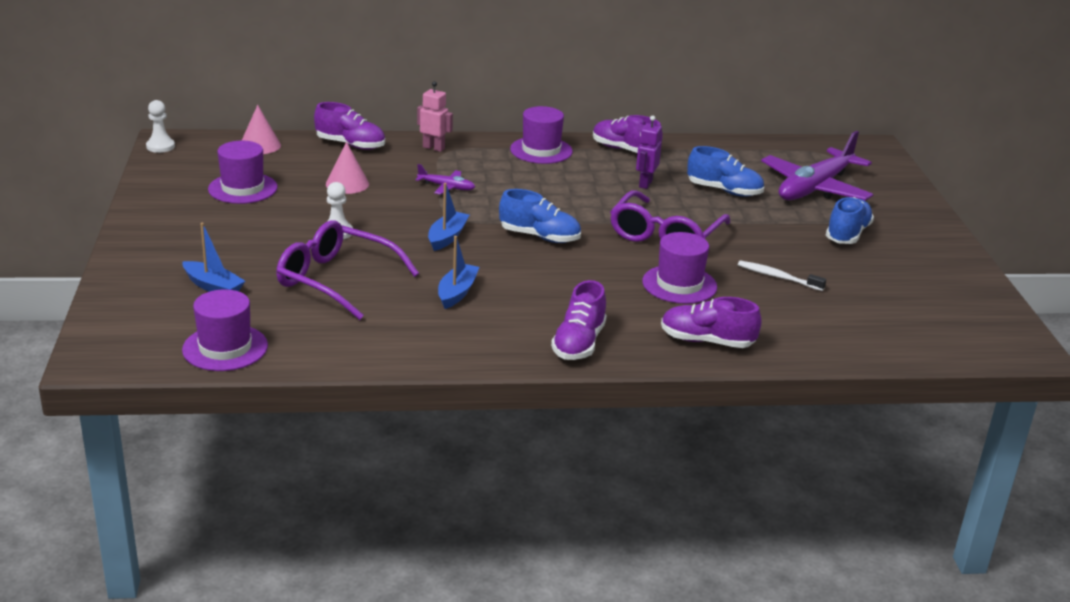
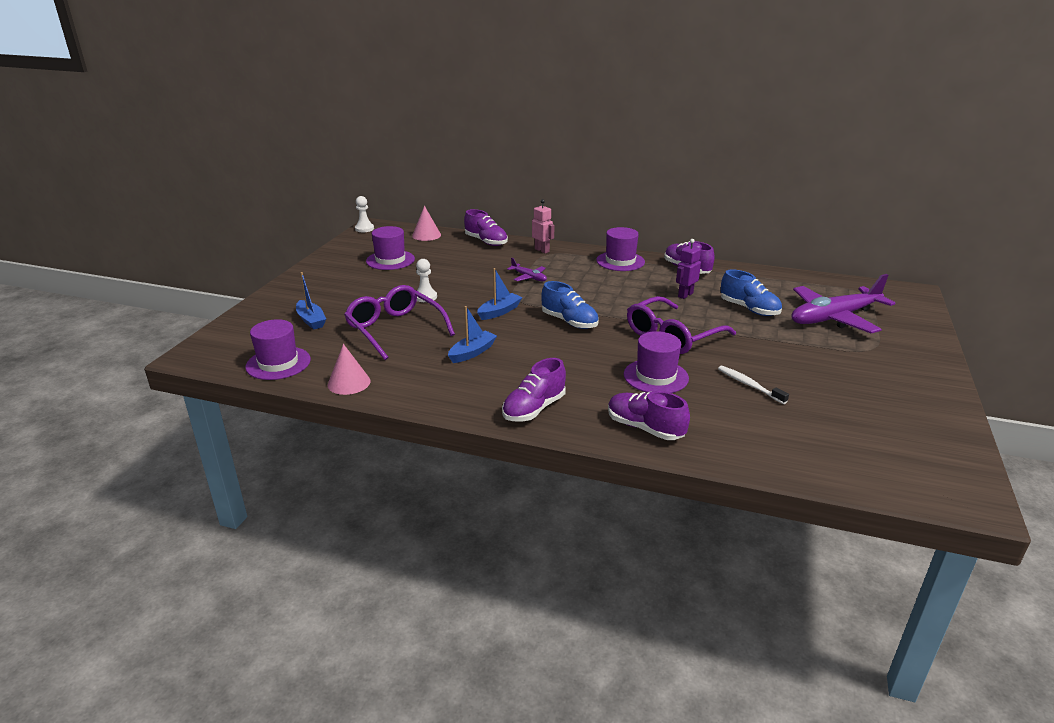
camera: 25 degrees right, 0 degrees up
(347, 184) = (461, 266): pink cone -> pink cone (349, 383)
(847, 234) = (840, 360): blue shoe -> none

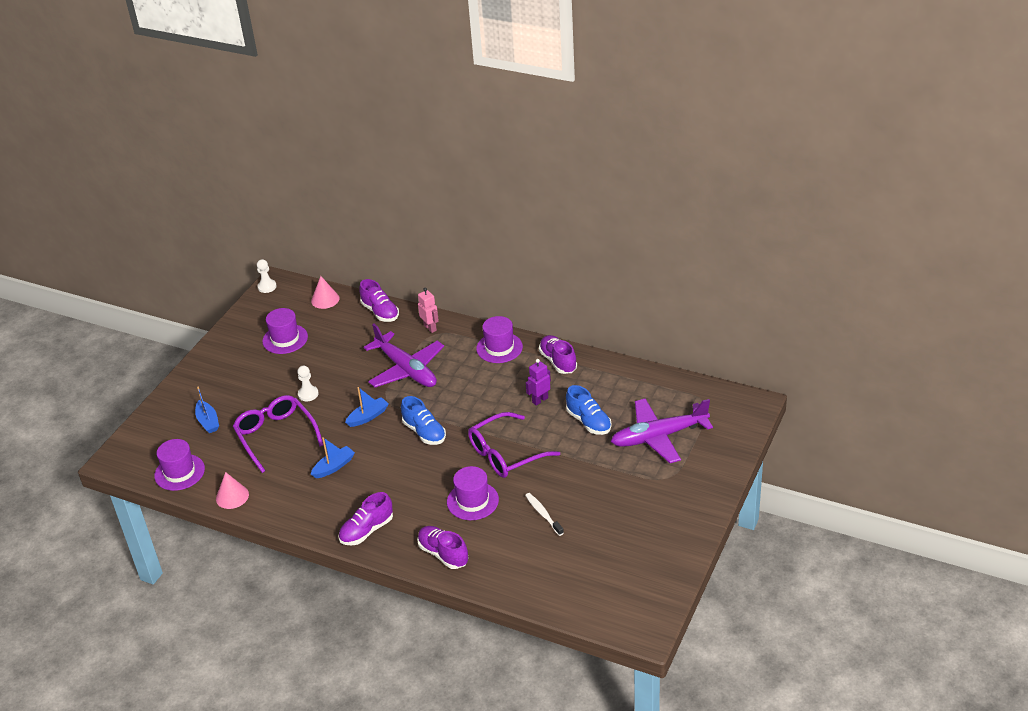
camera: 10 degrees right, 10 degrees up
(528, 277) = (406, 369): purple plane -> purple plane, size x2.23

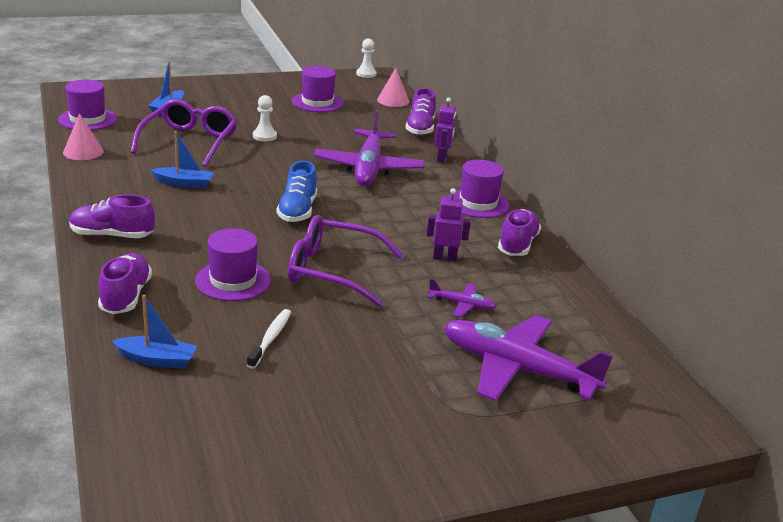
camera: 40 degrees right, 10 degrees down
(368, 417) = (276, 174): blue boat -> blue boat (157, 360)
(430, 328) = (442, 158): pink robot -> purple robot
(589, 422) = (461, 305): blue shoe -> purple plane

